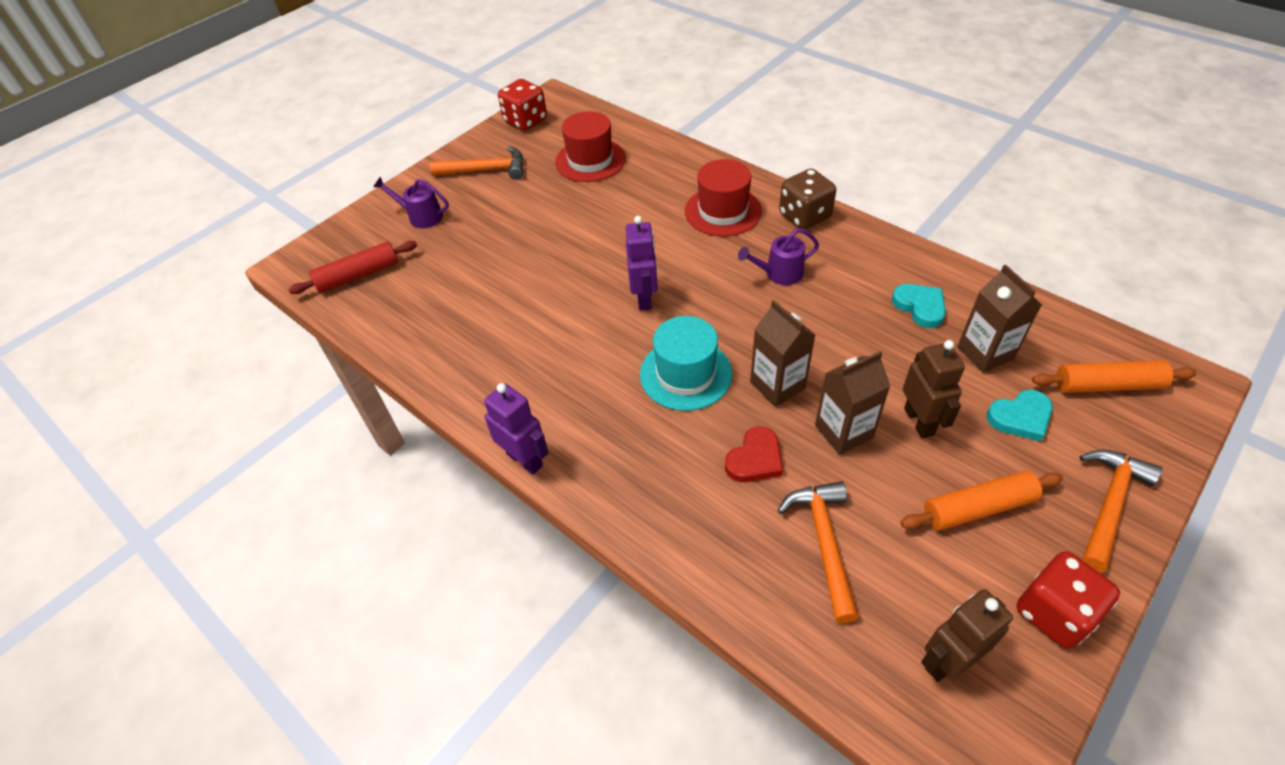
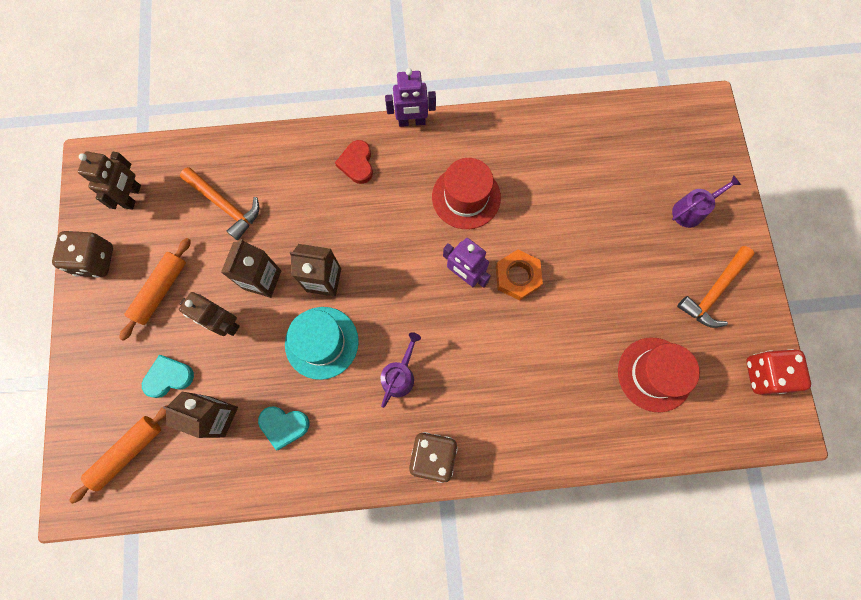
camera: 130 degrees right, 25 degrees up
(358, 275) = (657, 136): red rolling pin -> none
(603, 268) = (517, 277): none -> orange nut
(685, 374) = (383, 242): turquoise hat -> turquoise hat (321, 342)
(723, 211) = (496, 406): red hat -> red hat (466, 197)
(755, 459) = (296, 222): red heart -> red heart (357, 163)
(1020, 417) = (168, 377): turquoise heart -> turquoise heart turned 45 degrees clockwise
(1054, 612) = (95, 260): red dice -> brown dice
(1109, 504) = (92, 352): orange hammer -> none

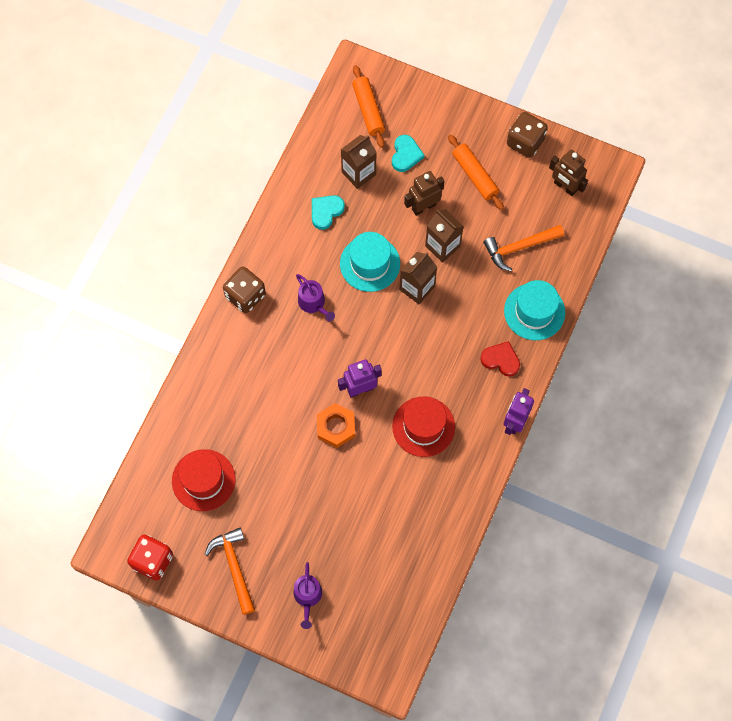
camera: 120 degrees right, 5 degrees down
(289, 159) = (534, 311): none -> turquoise hat

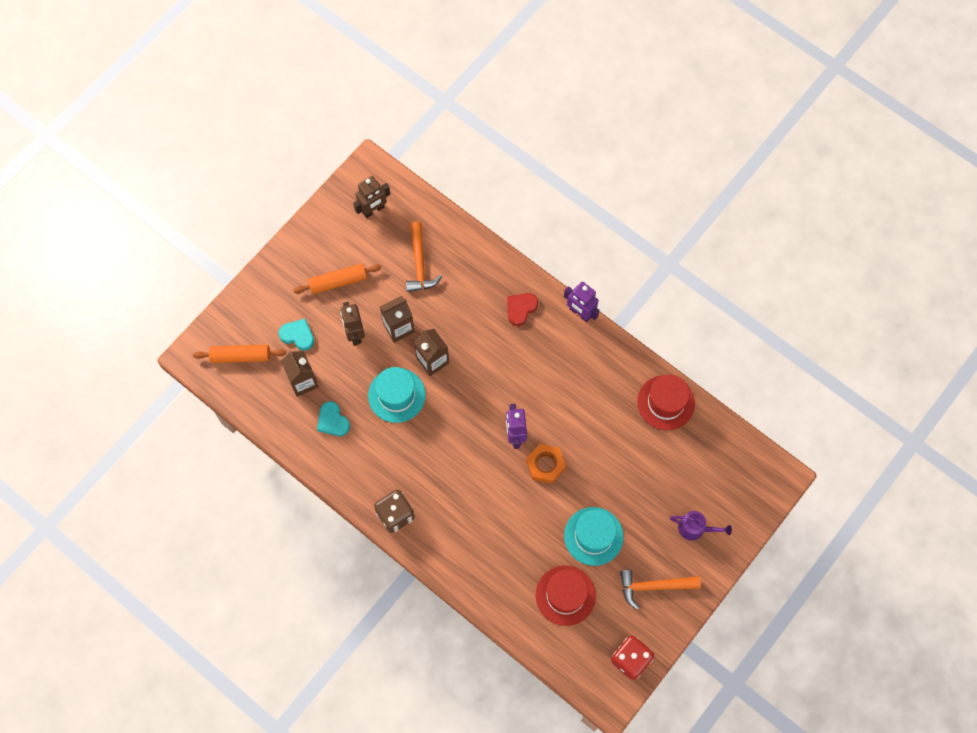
camera: 75 degrees left, 0 degrees up
(313, 303) = (421, 455): purple watering can -> none
(423, 426) = (565, 390): red hat -> red hat (666, 402)
(525, 142) = (319, 230): brown dice -> none
(534, 311) = (483, 269): turquoise hat -> turquoise hat (593, 536)

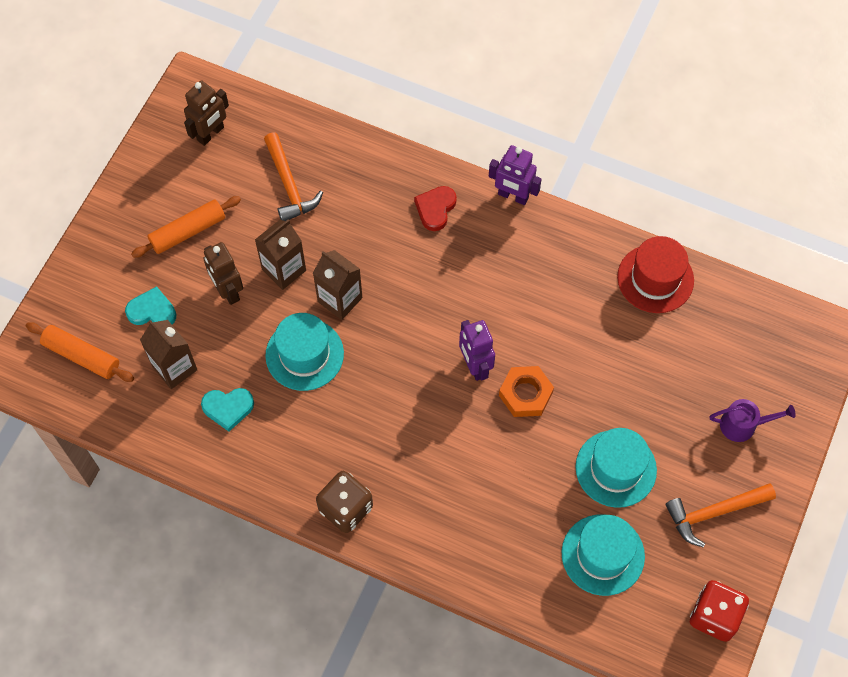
camera: 15 degrees left, 5 degrees down
(240, 356) = (82, 356): orange rolling pin -> orange rolling pin turned 45 degrees clockwise
(332, 421) = (228, 408): turquoise heart -> turquoise heart turned 45 degrees counterclockwise
(565, 595) = (603, 554): red hat -> turquoise hat

